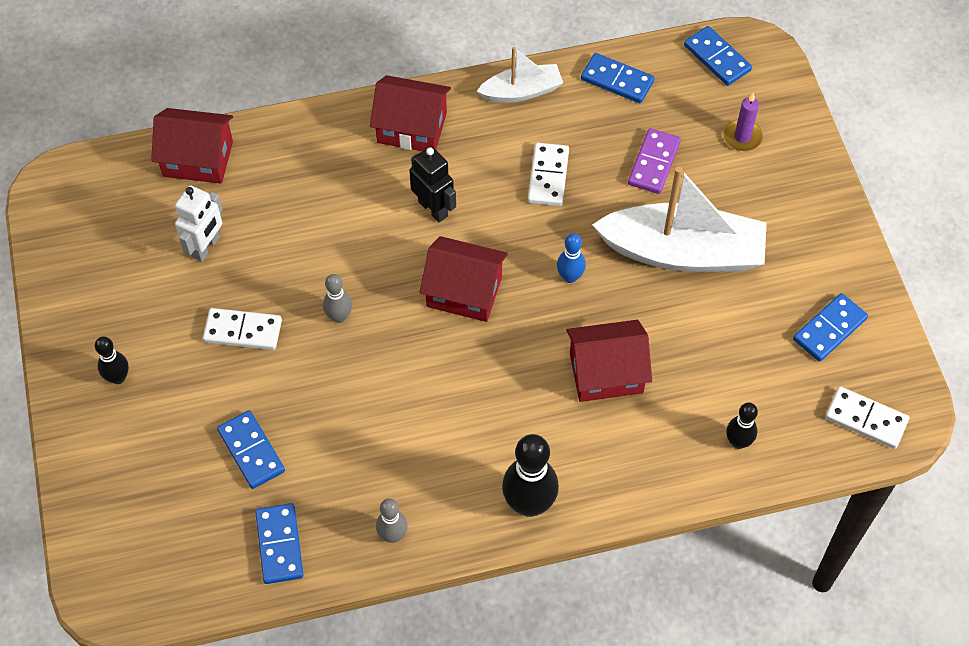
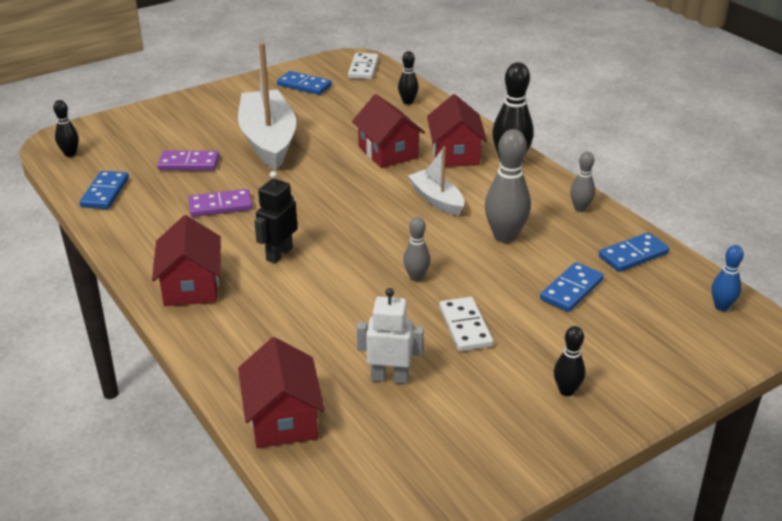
camera: 110 degrees left, 25 degrees down
(372, 428) = (505, 236): none -> grey bowling pin
(464, 292) = (355, 222): red house -> red house (455, 153)
(521, 91) = (130, 236): white boat -> white boat (436, 200)
(548, 176) = (220, 206): white domino -> purple domino
(570, 277) = (314, 179): blue bowling pin -> blue bowling pin (721, 306)
(717, 58) = (70, 154): blue domino -> black bowling pin
(742, 137) = (150, 133): purple candle -> none

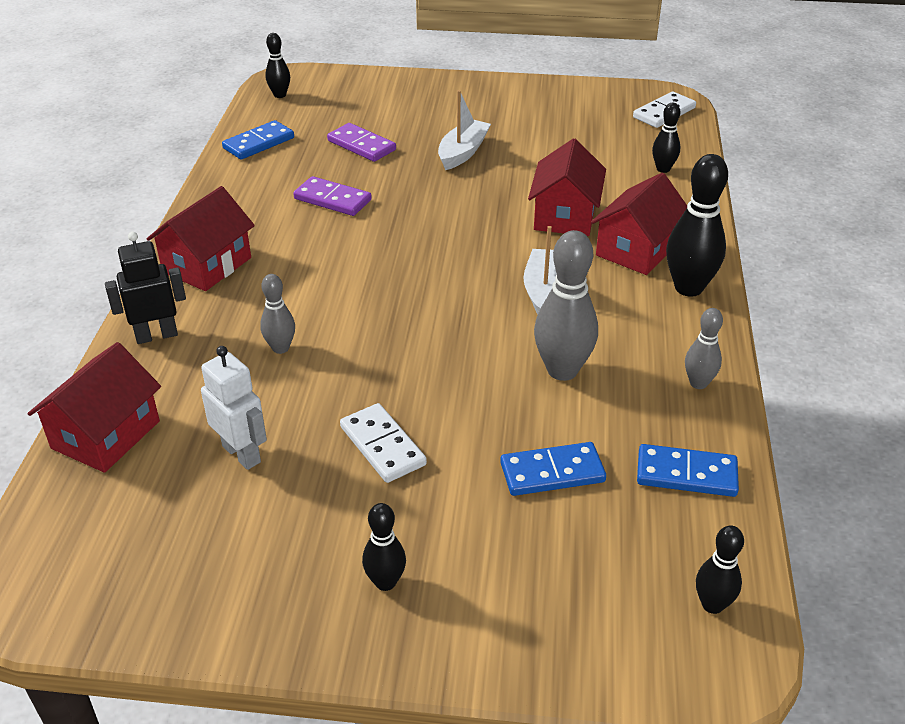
camera: 40 degrees right, 5 degrees up
(268, 140) = (462, 152): white boat -> white boat, size x0.53
(279, 254) = (317, 273): black robot -> black robot (156, 335)
(304, 85) = (575, 108): blue domino -> none
(416, 277) = (408, 365): grey bowling pin -> grey bowling pin (280, 348)
(465, 327) = (383, 446): white domino -> white domino turned 60 degrees counterclockwise
(721, 306) = (712, 604): blue bowling pin -> black bowling pin

